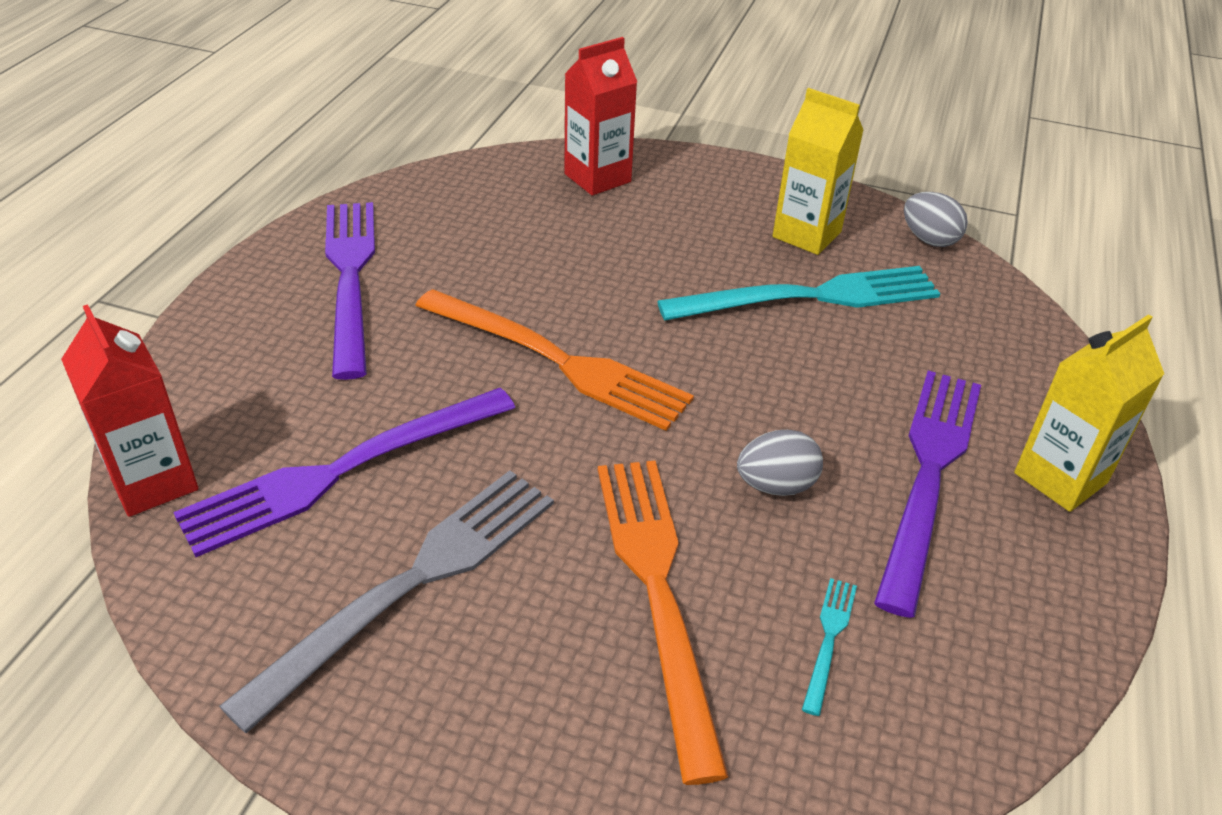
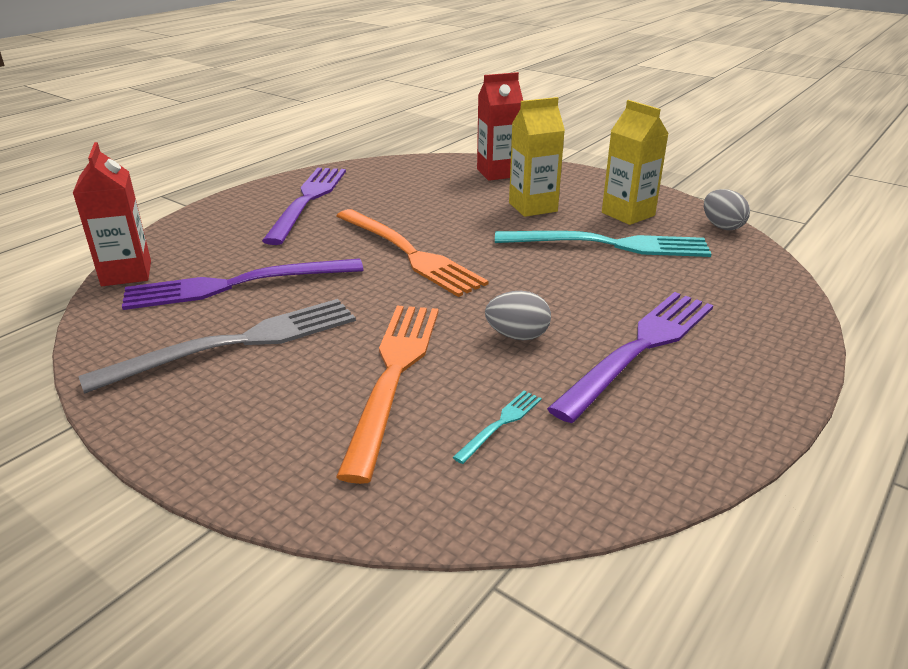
camera: 20 degrees right, 10 degrees down
(1060, 478) = (750, 367): yellow carton -> yellow carton (533, 207)

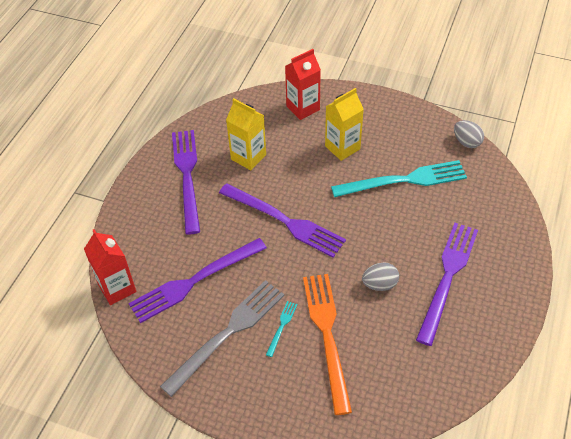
camera: 15 degrees left, 20 degrees up
(409, 253) = (285, 221): orange fork -> purple fork
(501, 424) = (396, 355): turquoise fork -> turquoise fork (282, 326)
(628, 214) = (405, 141): yellow carton -> yellow carton (248, 157)

